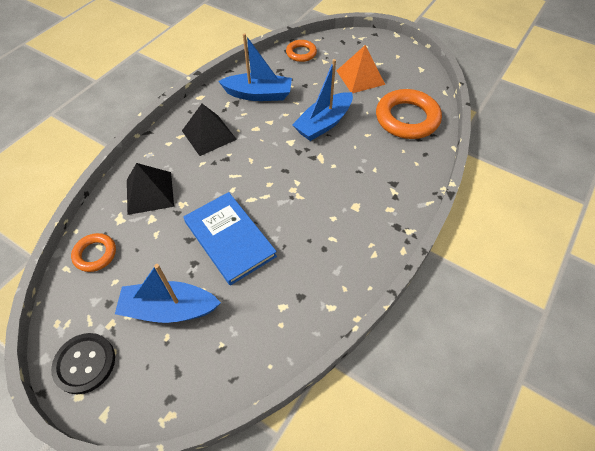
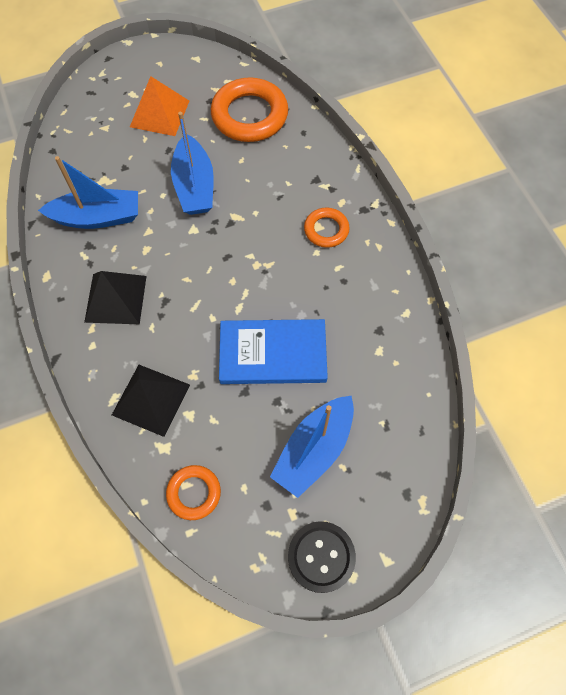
camera: 55 degrees left, 10 degrees up
(258, 94) = (98, 217): blue boat -> blue boat turned 45 degrees clockwise
(301, 53) = (71, 140): orange ring -> orange ring (326, 230)

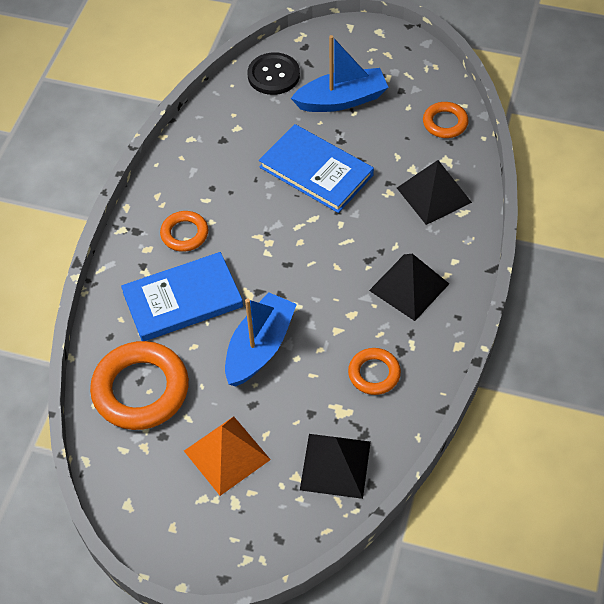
camera: 140 degrees left, 10 degrees down
(83, 147) = (335, 465): none -> black pyramid
(98, 217) = (374, 374): blue boat -> orange ring
(279, 184) = (182, 299): none -> blue book
(321, 556) = (388, 49): black button -> black button (273, 75)

